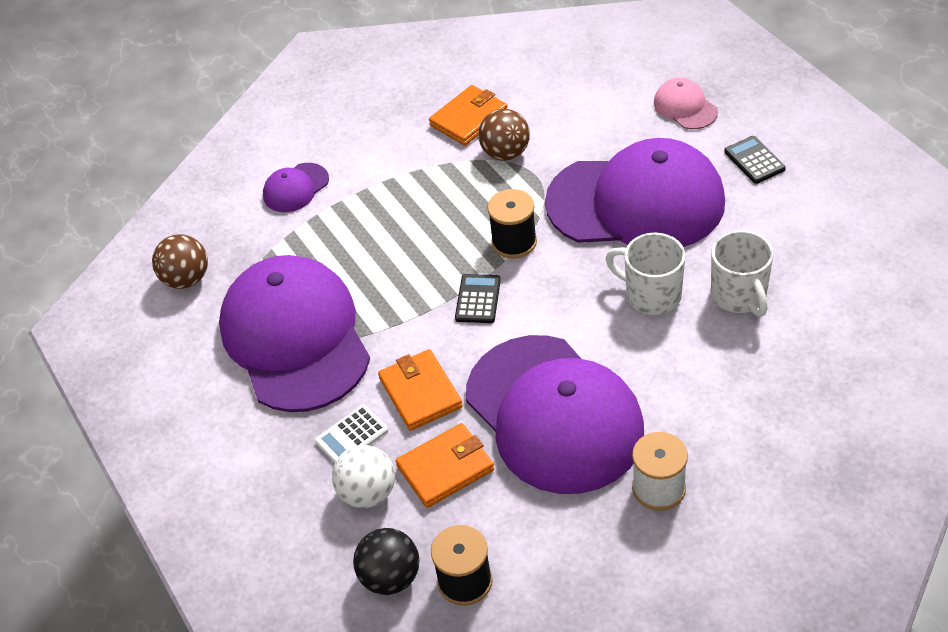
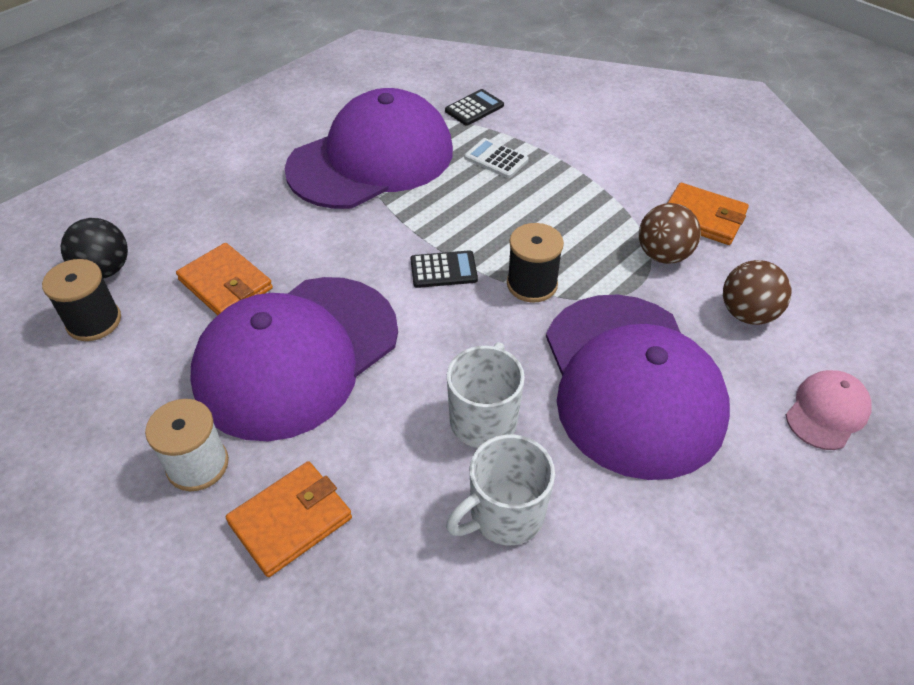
camera: 70 degrees right, 0 degrees up
(186, 279) = (426, 87): brown ball -> brown ball (747, 314)
(296, 188) = (553, 122): purple cap -> none
(351, 436) = (262, 215): white calculator -> white calculator (496, 159)
(368, 493) = (198, 238): white ball -> none
(420, 393) = (316, 250): orange wallet -> orange wallet (290, 520)
(754, 160) = (762, 506): black calculator -> black calculator (474, 108)

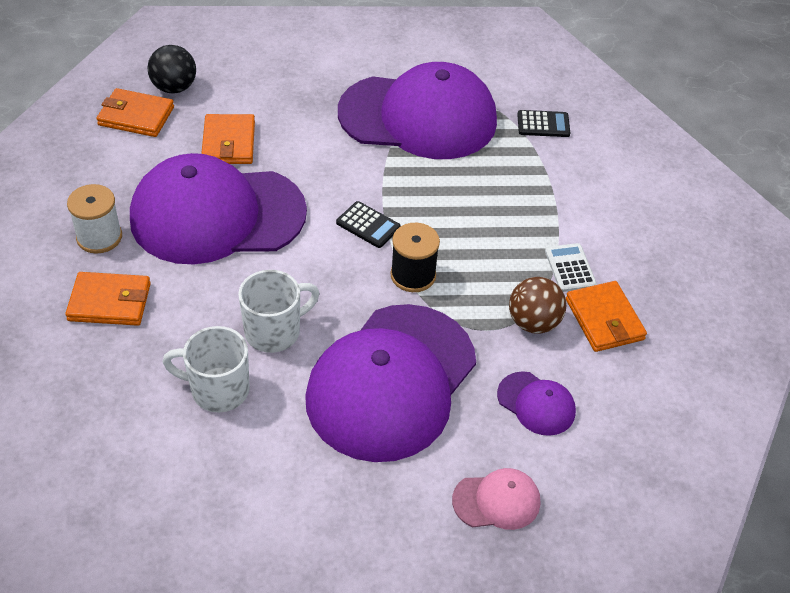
camera: 40 degrees right, 0 degrees up
(94, 321) = (136, 116): black spool -> orange wallet
(496, 159) = (507, 173): white calculator -> white calculator (570, 268)
(747, 314) = (536, 403): brown ball -> purple cap

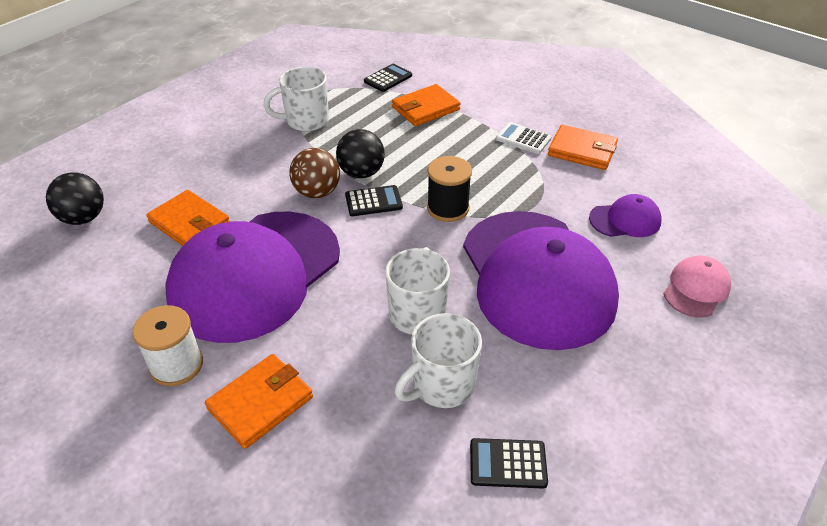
camera: 45 degrees left, 5 degrees down
(136, 116) = (77, 258): orange wallet -> orange wallet (425, 108)
(183, 470) = (508, 463): none -> black calculator
(394, 195) = (361, 173): none -> black ball
(418, 117) = (306, 121): purple cap -> white mug
(533, 322) = (553, 180): brown ball -> brown ball (317, 192)

